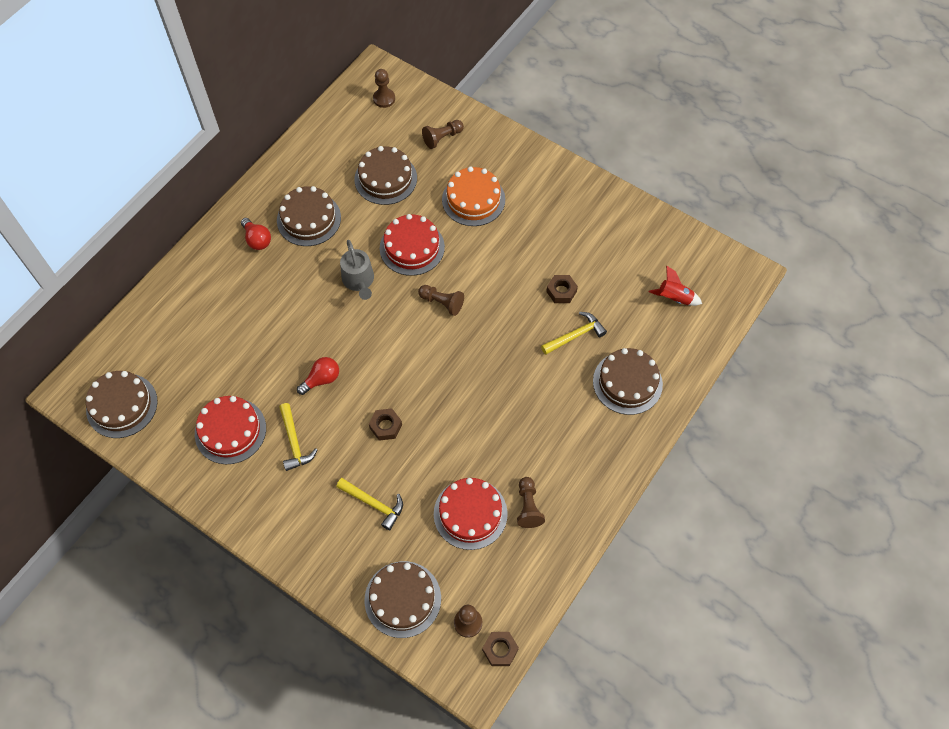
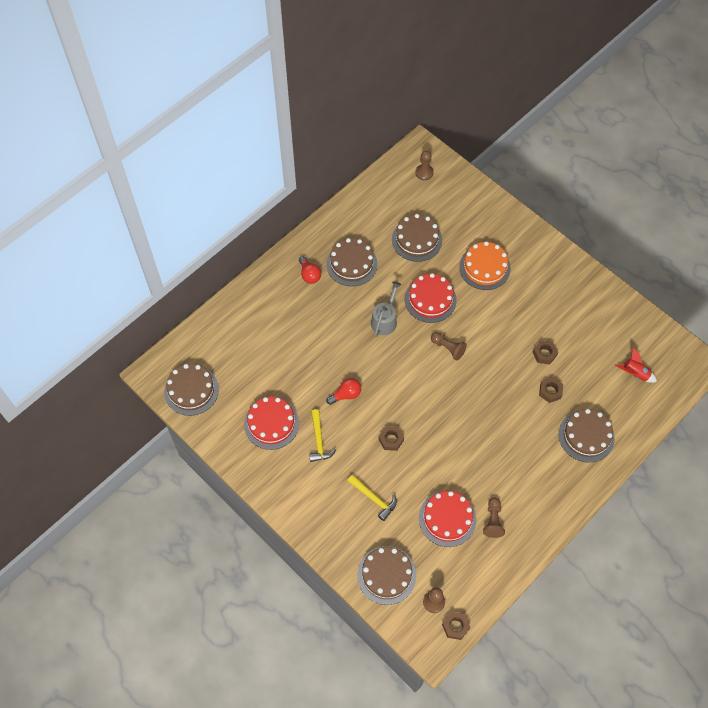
camera: 10 degrees right, 0 degrees up
(359, 280) = (385, 320): grey watering can -> grey watering can turned 150 degrees counterclockwise
(442, 138) = (466, 212): brown pawn -> none
(575, 335) = (550, 391): yellow hammer -> brown nut

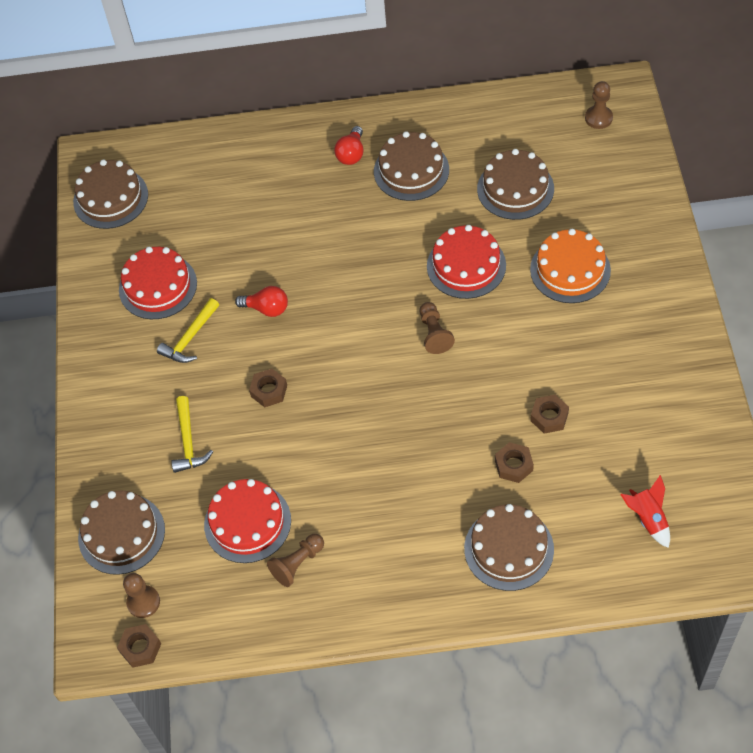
camera: 45 degrees right, 5 degrees down
(385, 320) = (390, 255): grey watering can -> none

